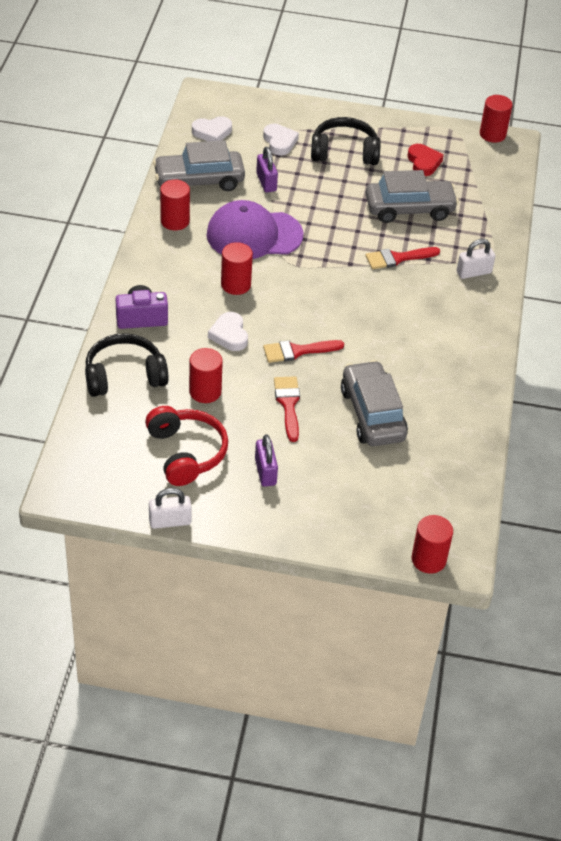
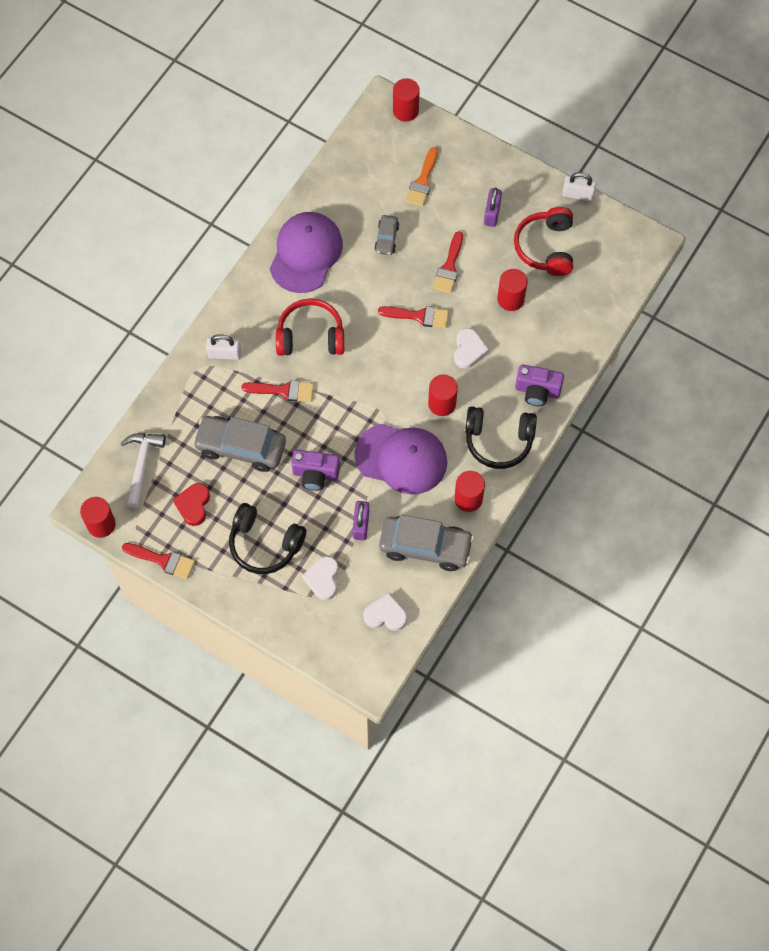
camera: 155 degrees left, 20 degrees up
(124, 376) = (571, 334): black headphones -> black headphones (498, 441)
(328, 206) = (315, 474): none -> purple camera
(364, 484) = (422, 181): none -> orange brush
(372, 414) = (386, 238): grey car -> grey car, size x0.51
(399, 307) = (310, 336): none -> red headphones
(423, 124) = (163, 560): none -> red brush
(450, 377) = (306, 253): none -> purple cap
(488, 178) = (142, 465): none -> white hammer

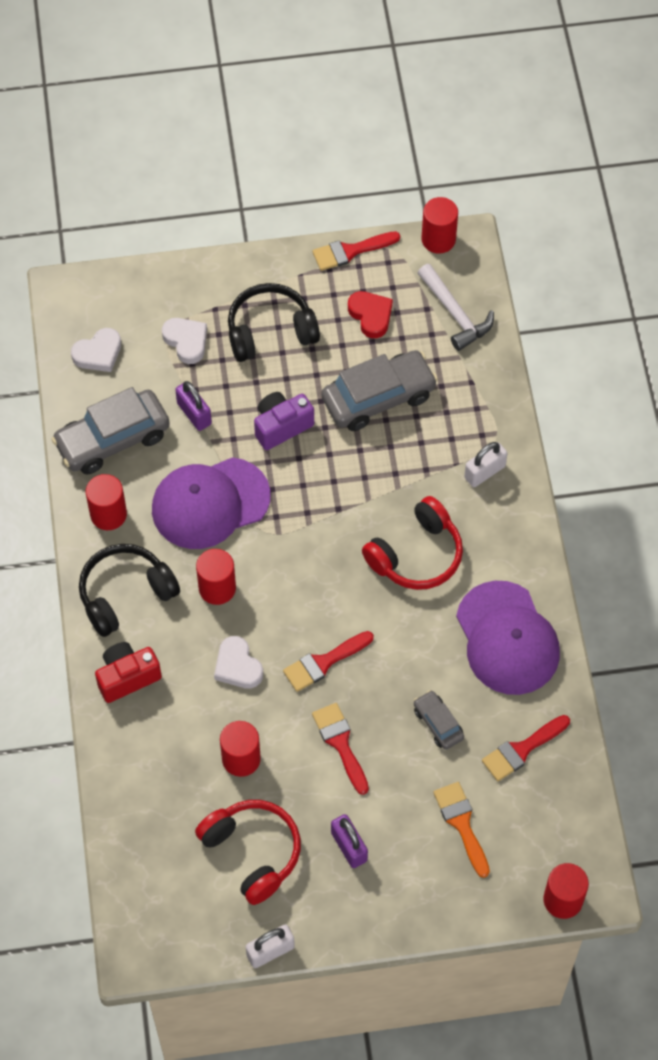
camera: 140 degrees right, 5 degrees down
(283, 391) = (390, 481): red brush -> red brush (522, 749)
(537, 391) = (127, 677): purple camera -> red camera

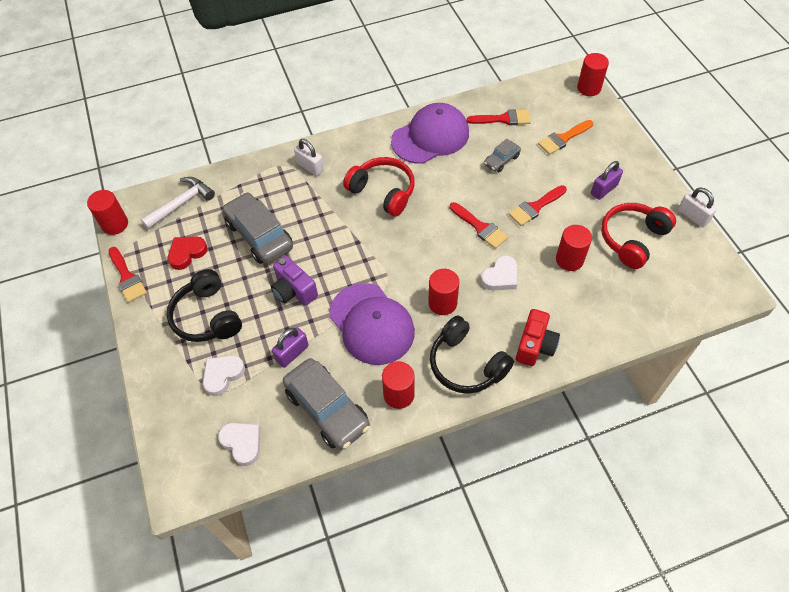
camera: 100 degrees left, 5 degrees down
(127, 677) = (535, 346): red camera -> red camera turned 120 degrees counterclockwise
(522, 749) = (503, 119): red brush -> red brush turned 45 degrees counterclockwise

